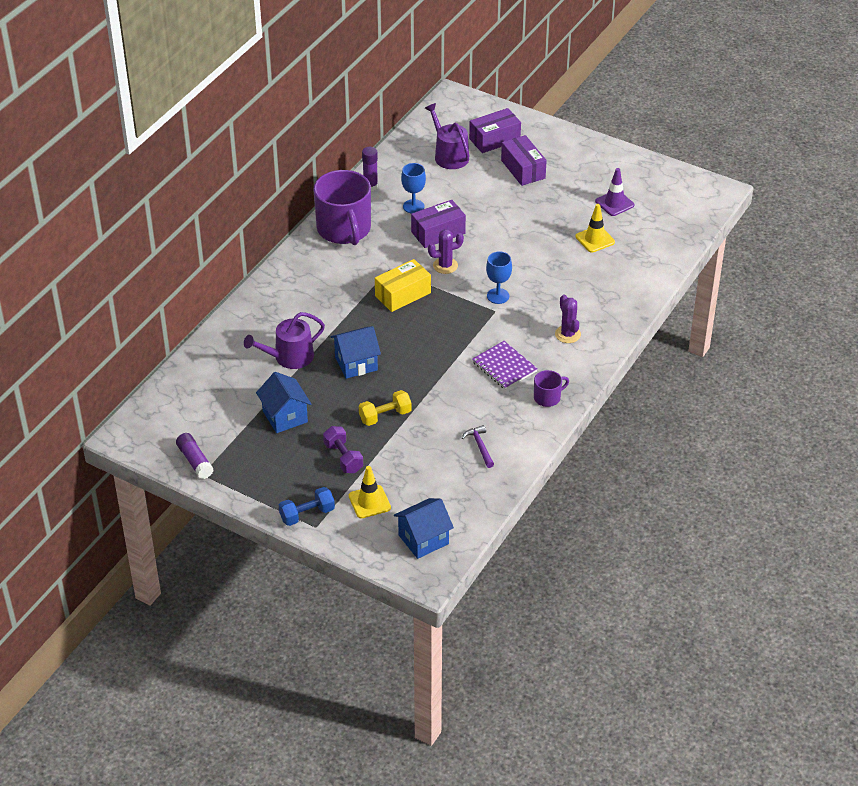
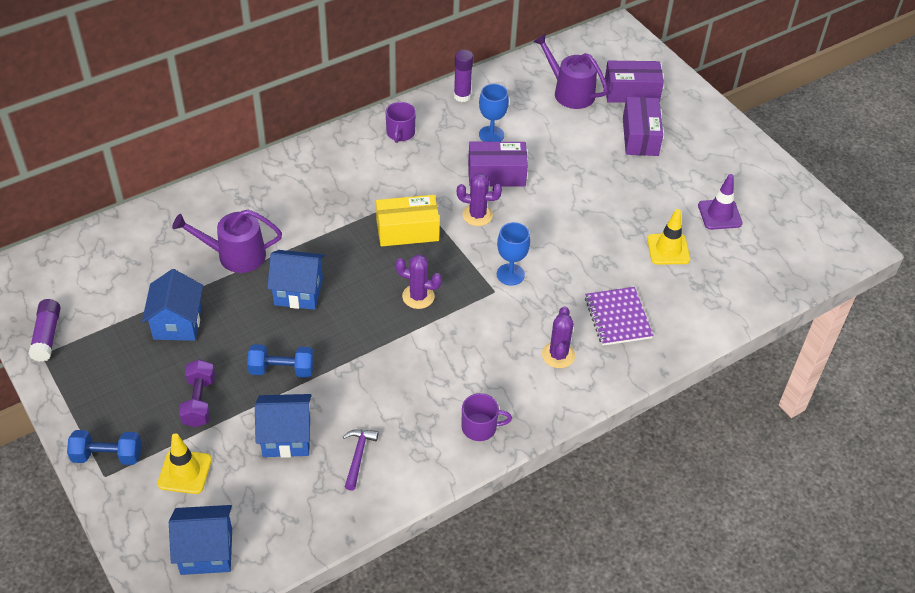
camera: 25 degrees right, 5 degrees up
(344, 229) = (400, 133): purple mug -> purple mug, size x0.45
(385, 416) = (282, 370): yellow dumbbell -> blue dumbbell
(422, 454) = (286, 437): none -> blue house
(444, 334) = (418, 296): none -> purple cactus
(449, 155) = (569, 92): purple watering can -> purple watering can turned 45 degrees counterclockwise
(504, 367) = (457, 365): purple notebook -> purple notebook (618, 317)

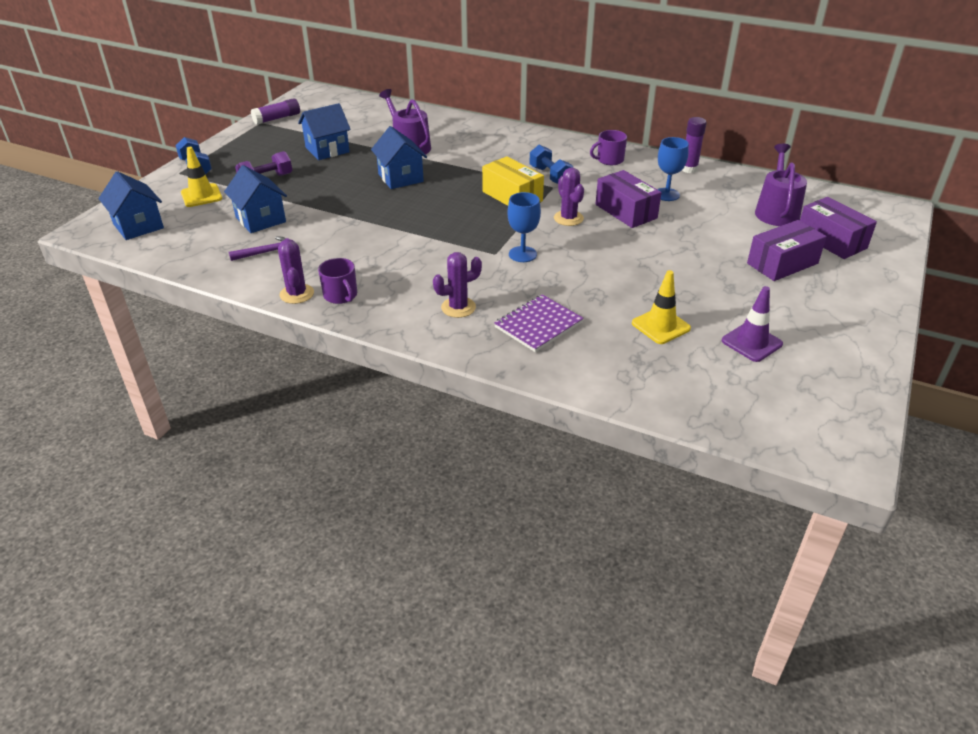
camera: 60 degrees right, 10 degrees down
(282, 370) = (321, 197): blue dumbbell -> blue dumbbell (550, 176)
(418, 296) = (449, 223): purple cactus -> purple cactus (297, 294)

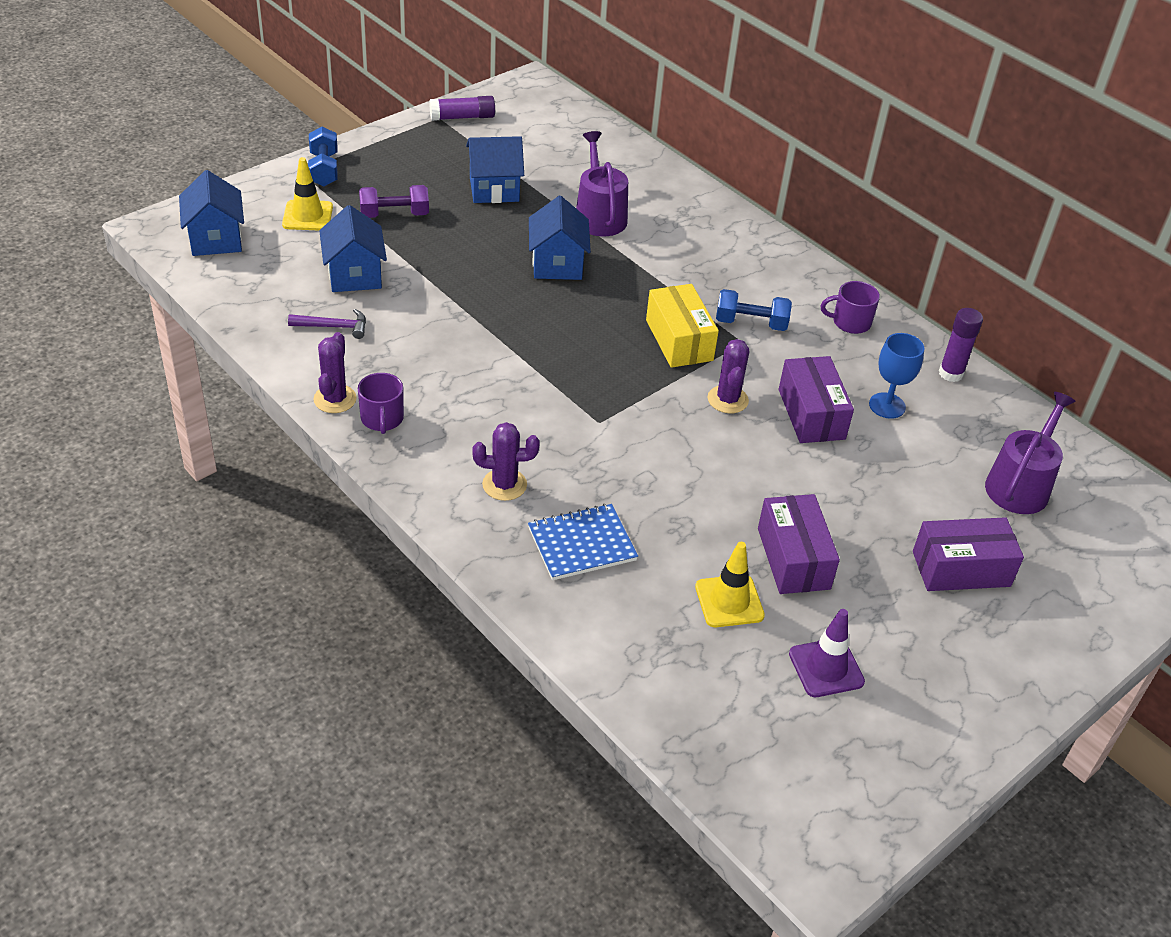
camera: 20 degrees right, 5 degrees up
(522, 254) = (632, 435): blue goblet -> none
(538, 325) = (582, 544): purple notebook -> blue notebook
(550, 176) = (751, 323): blue dumbbell -> blue dumbbell turned 75 degrees counterclockwise
(831, 240) = (1060, 558): purple box -> purple box (793, 558)

